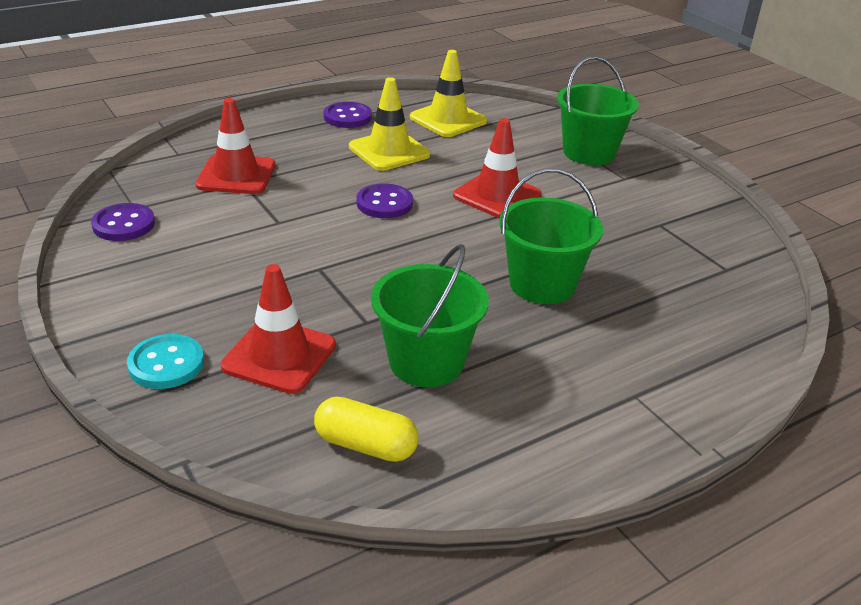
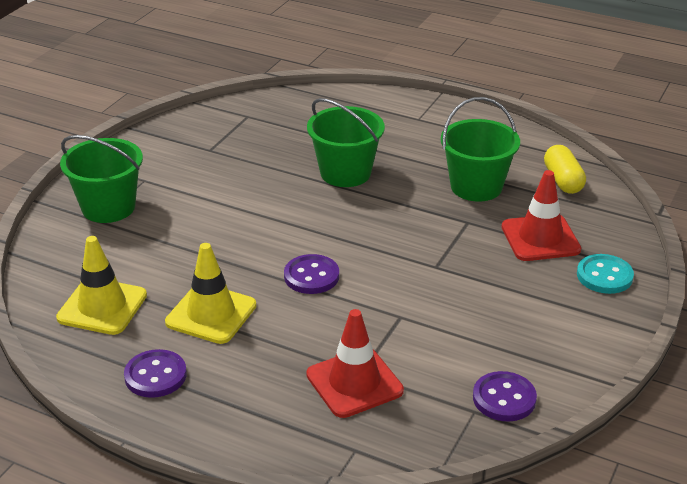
camera: 120 degrees left, 0 degrees up
(497, 195) = (238, 228): red traffic cone -> none

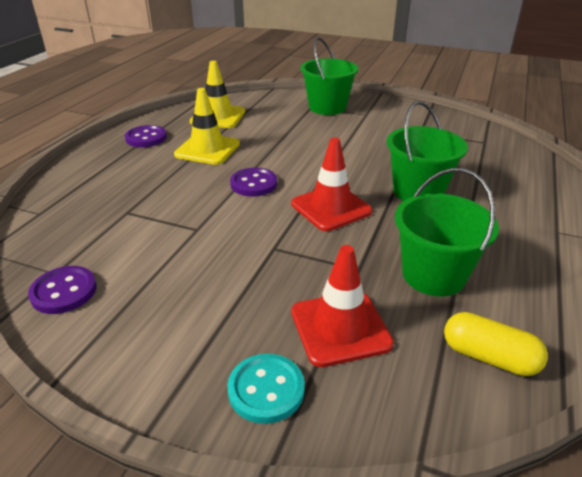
camera: 85 degrees right, 0 degrees up
(354, 383) = (114, 209): red traffic cone -> red traffic cone (331, 208)
(563, 180) = (489, 357): yellow capsule -> yellow capsule turned 45 degrees clockwise

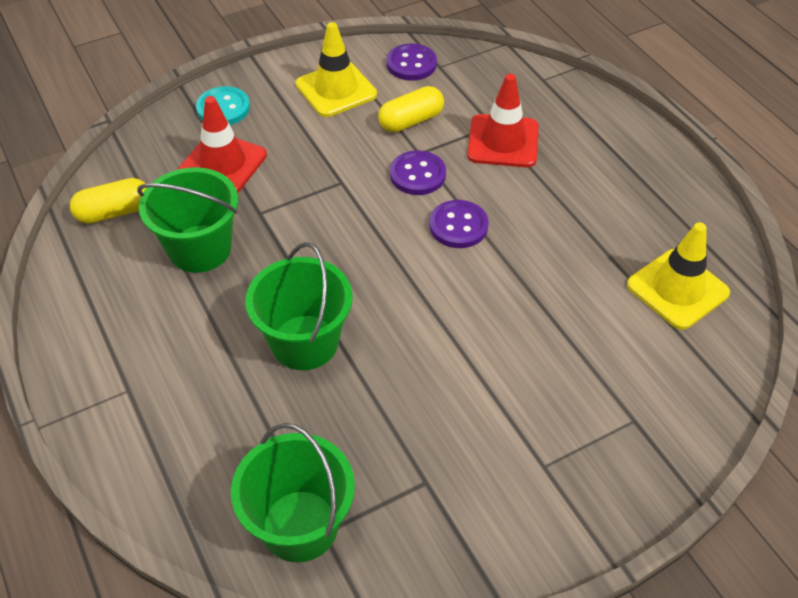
camera: 130 degrees right, 15 degrees up
(146, 138) = (658, 196): purple button -> purple button (417, 175)
(159, 251) = (411, 121): none -> yellow capsule
(207, 149) = (577, 231): yellow traffic cone -> yellow traffic cone (336, 89)
(327, 107) = (612, 436): green bucket -> green bucket (300, 525)
(331, 208) = (355, 253): red traffic cone -> red traffic cone (503, 141)

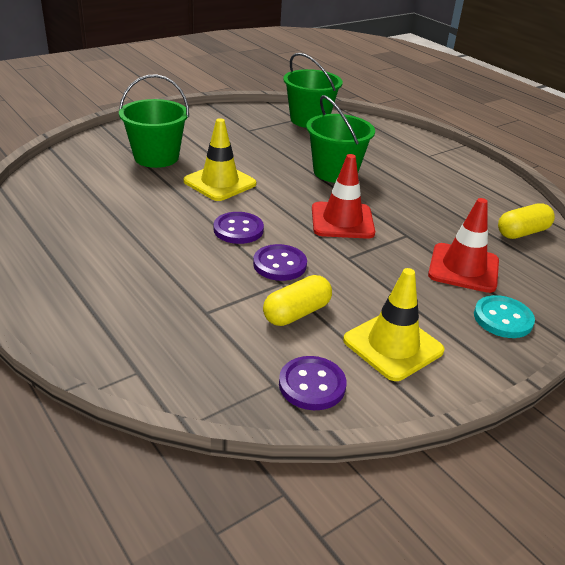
camera: 170 degrees right, 15 degrees down
(200, 249) = (437, 213): green bucket -> green bucket (156, 157)
(503, 141) = (196, 296): red traffic cone -> red traffic cone (342, 221)
(677, 289) = (67, 197): yellow traffic cone -> yellow traffic cone (220, 182)

